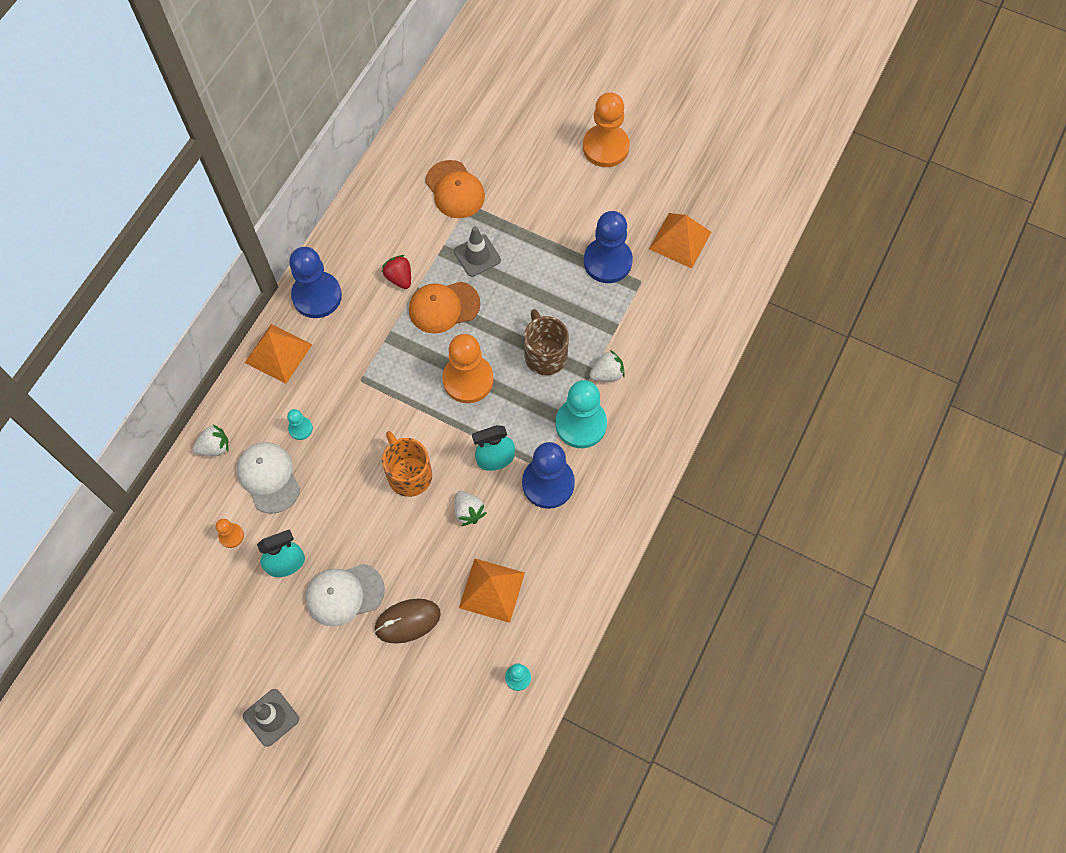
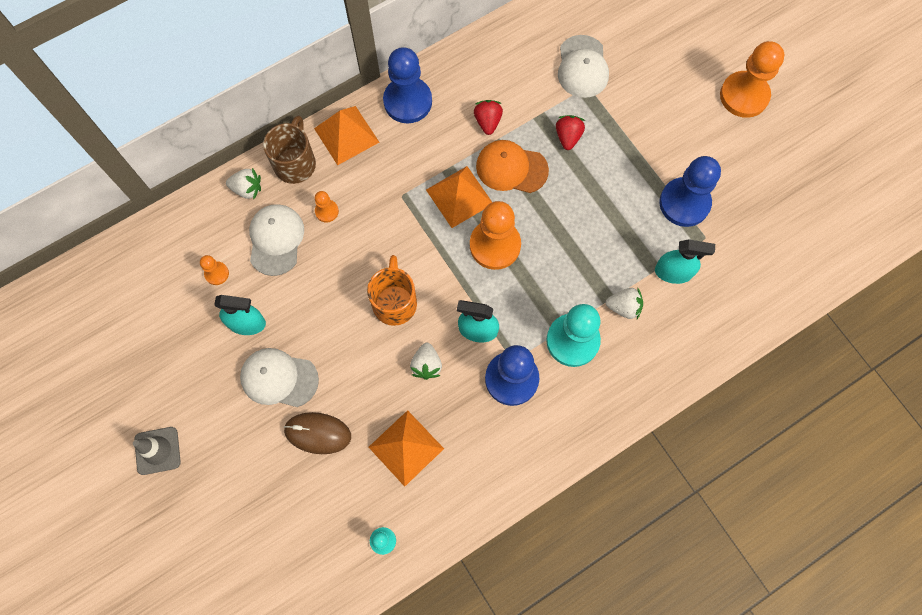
camera: 30 degrees right, 5 degrees up
(300, 428) = (327, 211): turquoise pawn -> orange pawn
(455, 190) = (582, 67): orange cap -> white cap
(477, 256) = (568, 137): grey traffic cone -> red strawberry
(545, 354) = (577, 259): brown mug -> brown mug (295, 163)
(631, 323) = (673, 272): none -> turquoise spray bottle
(680, 240) = (765, 218): orange pyramid -> orange pyramid (459, 196)

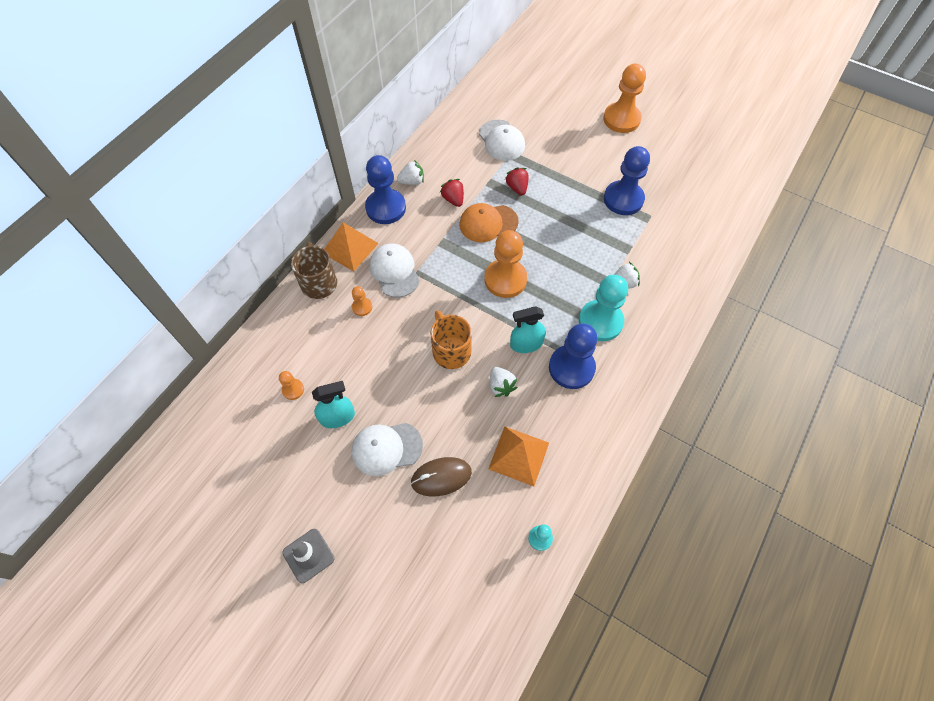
camera: 25 degrees left, 10 degrees down
(247, 189) = (288, 316): white strawberry -> white strawberry (412, 181)
(276, 240) = (331, 344): white cap -> white cap (394, 271)
(459, 196) = (460, 257): orange pyramid -> none
(673, 272) = (643, 246): turquoise spray bottle -> none

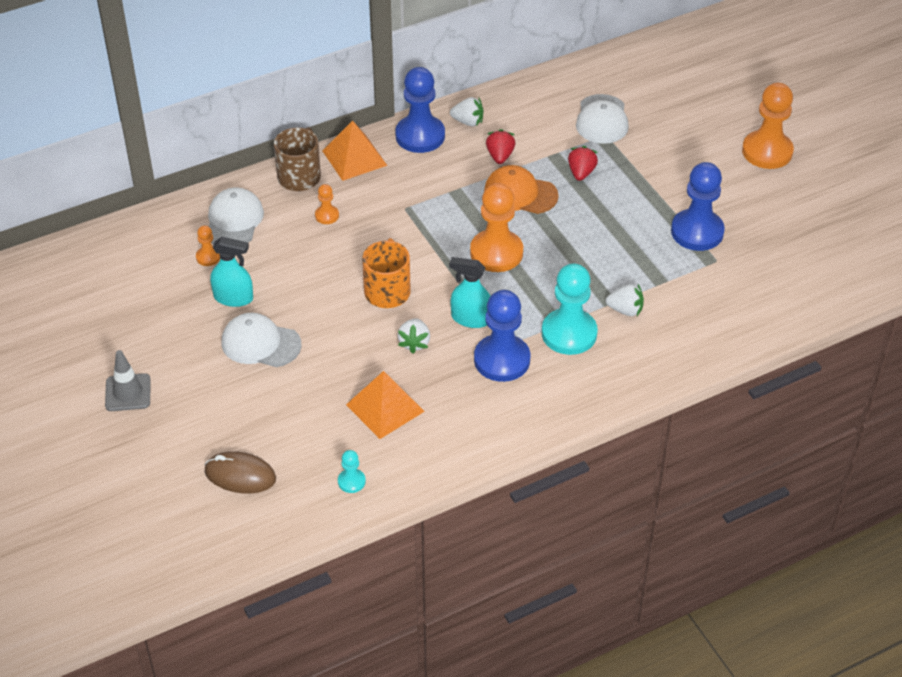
camera: 30 degrees right, 15 degrees down
(394, 271) = (384, 198): white cap -> white cap (234, 221)
(441, 477) = (295, 390): brown mouse -> brown mouse (240, 475)

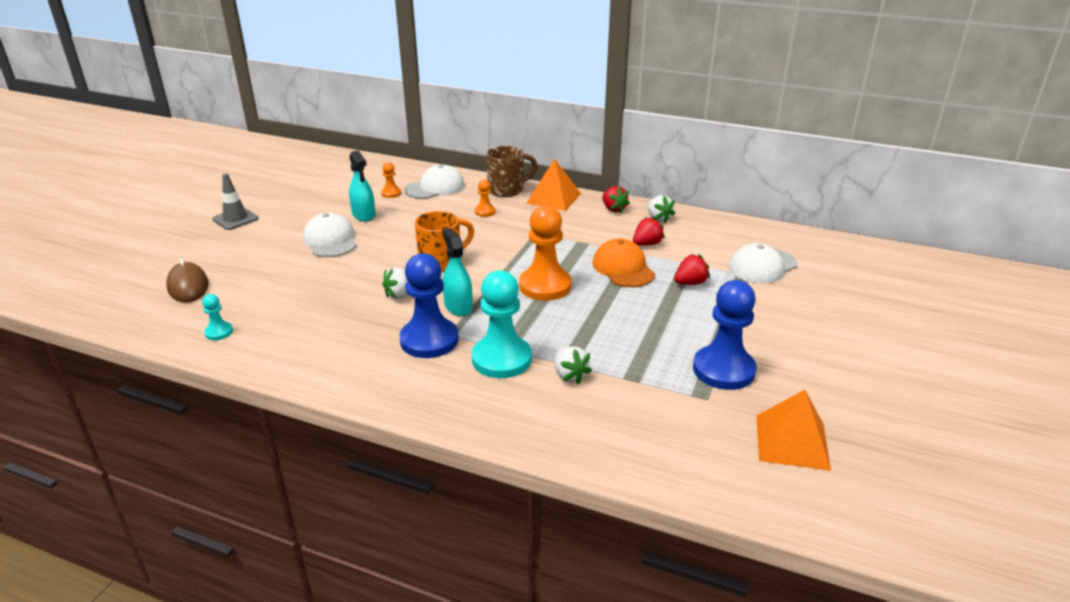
camera: 50 degrees right, 15 degrees down
(385, 407) = (316, 312): orange pyramid -> orange pyramid (792, 441)
(420, 136) = (613, 209): blue pawn -> red strawberry
(767, 151) = (888, 362): orange pawn -> none

